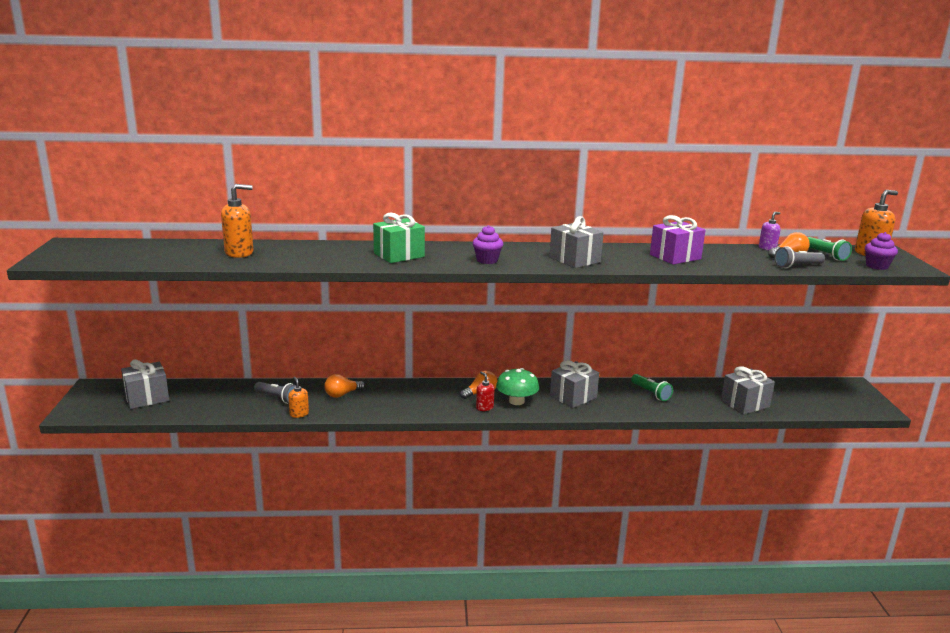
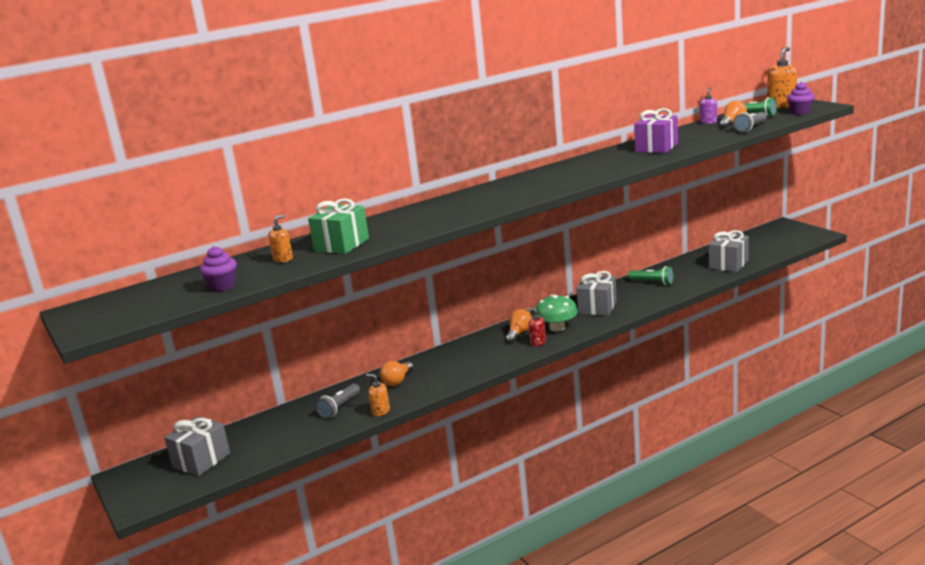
camera: 25 degrees left, 0 degrees up
(239, 253) = (283, 259): orange soap dispenser -> orange soap dispenser, size x0.58
(277, 398) = (339, 408): grey flashlight -> grey flashlight turned 120 degrees clockwise
(399, 255) = (437, 214): green gift -> green gift (341, 245)
(487, 260) = (520, 194): purple cupcake -> purple cupcake (222, 286)
(574, 260) = (587, 172): grey gift -> none

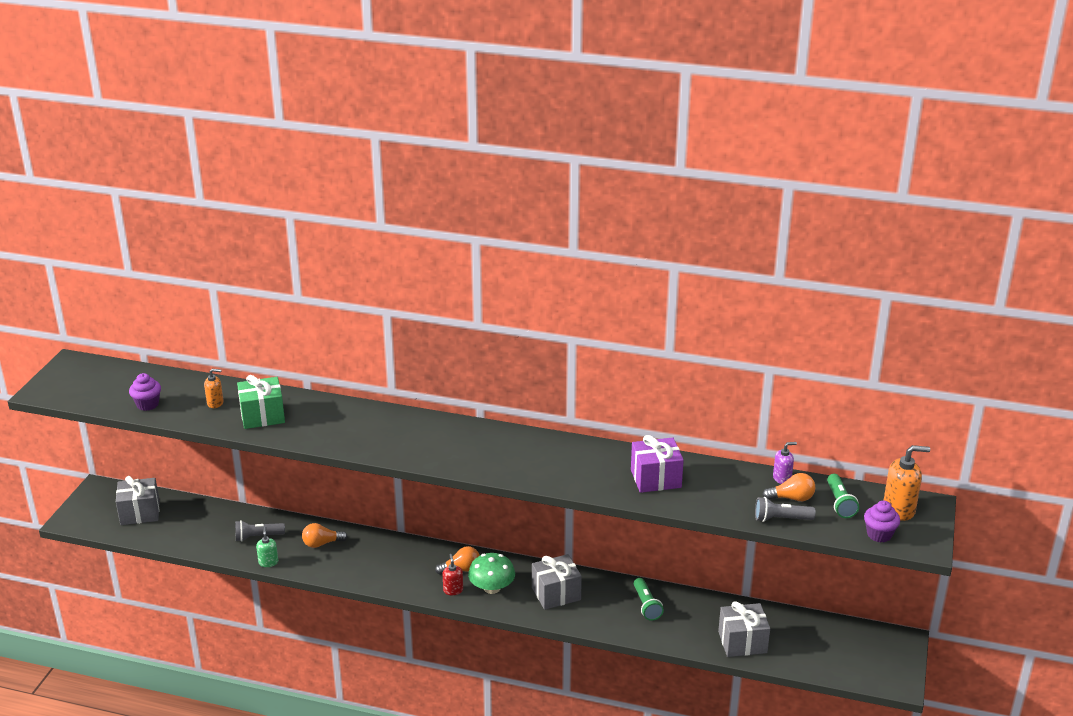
camera: 45 degrees right, 10 degrees up
(380, 411) = (268, 562): orange soap dispenser -> green soap dispenser

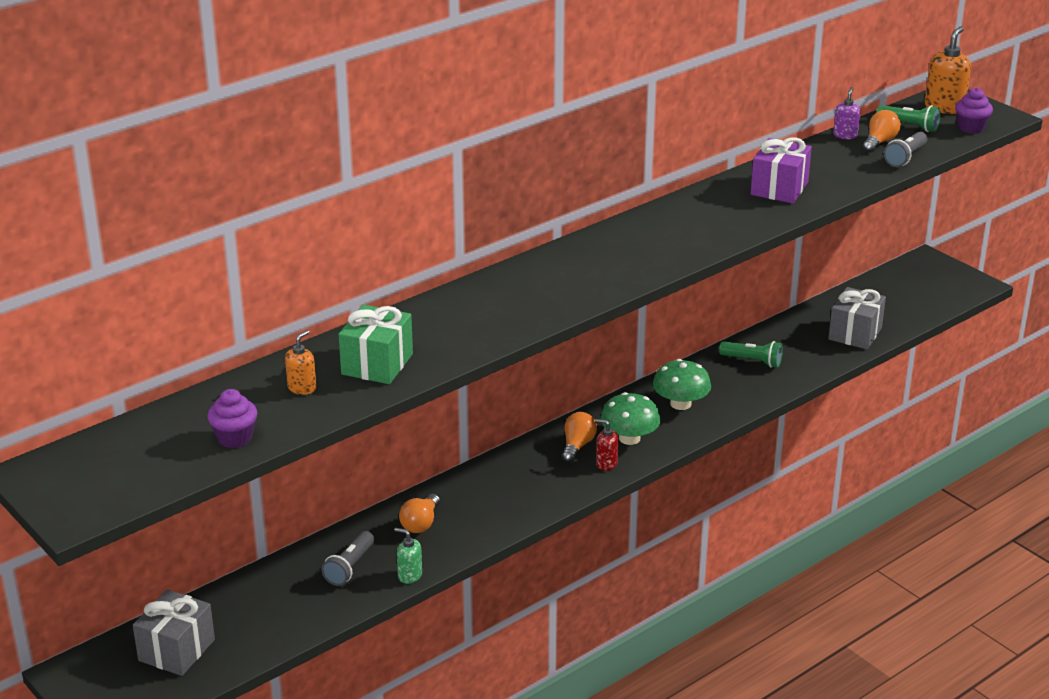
camera: 55 degrees left, 0 degrees up
(556, 593) = (680, 404): grey gift -> green mushroom

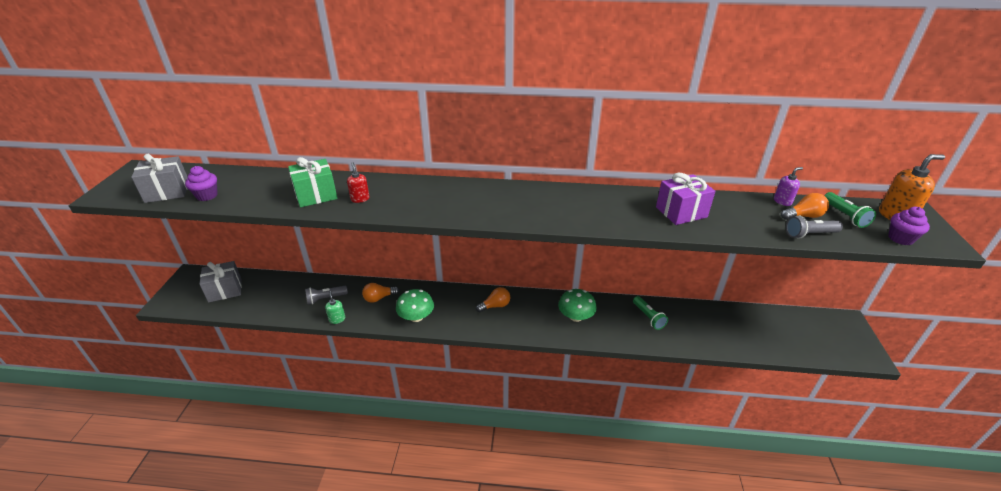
camera: 45 degrees right, 5 degrees up
(302, 388) = (271, 189): orange soap dispenser -> none
(606, 464) = (494, 324): red soap dispenser -> red soap dispenser (360, 199)
(629, 438) = (524, 318): green mushroom -> green mushroom (416, 317)
(855, 333) = (735, 338): grey gift -> grey gift (167, 192)

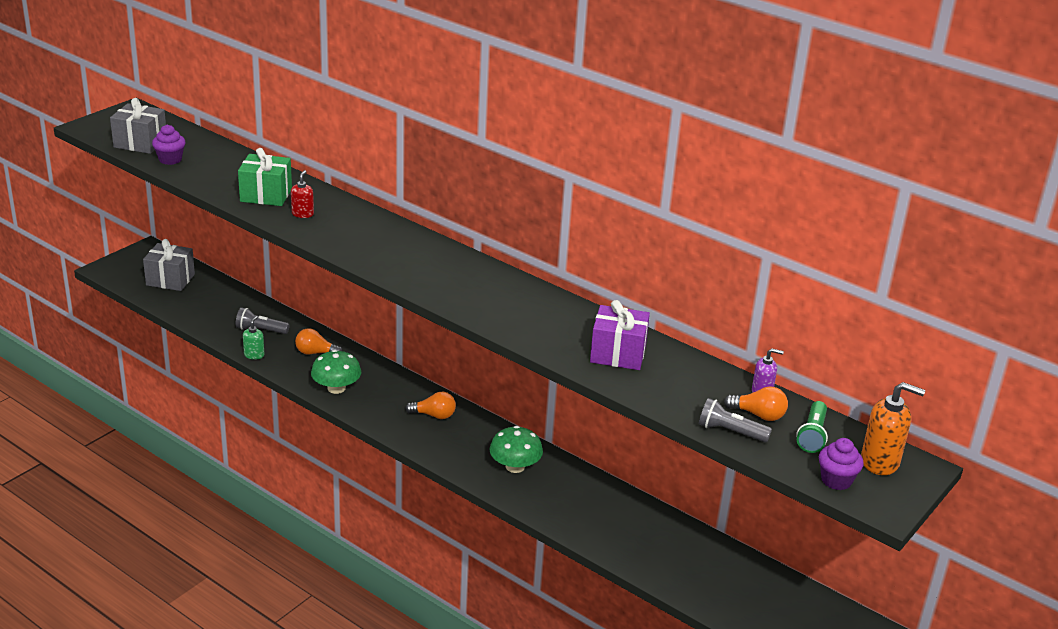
camera: 30 degrees right, 5 degrees down
(648, 317) = (603, 507): green flashlight -> none

